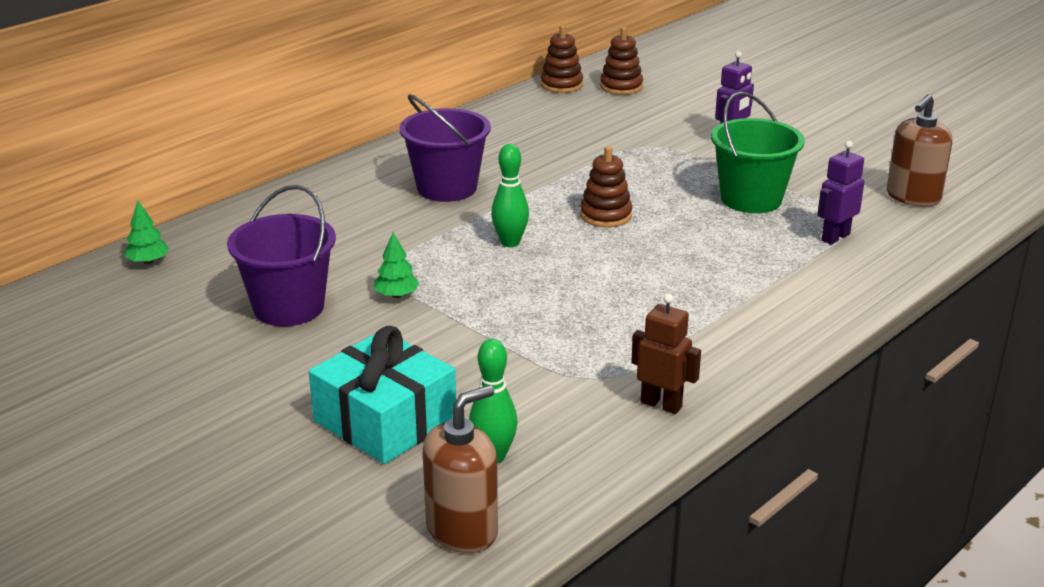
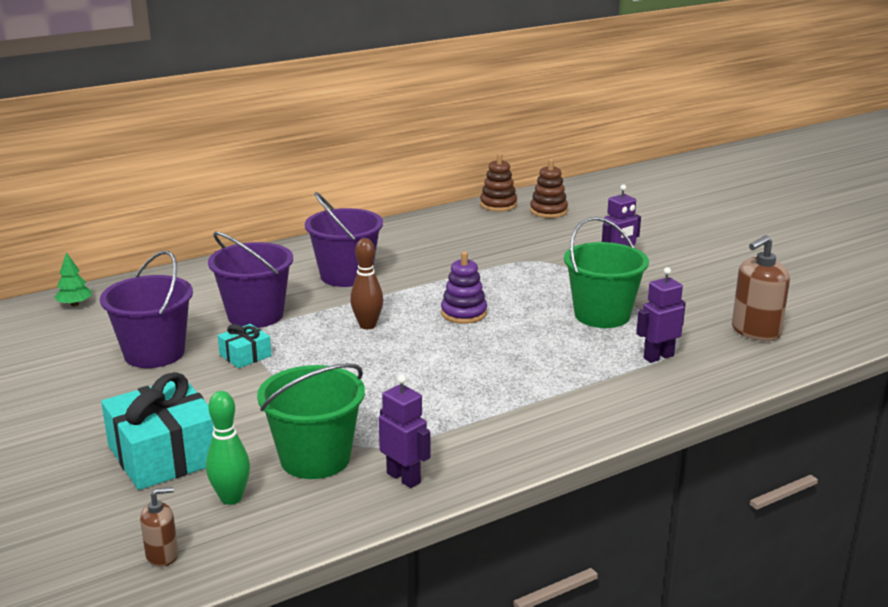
camera: 15 degrees right, 5 degrees down
(375, 247) = (255, 315): none -> purple bucket
(396, 295) = (245, 355): green tree -> turquoise gift
(462, 530) = (162, 555): brown soap dispenser -> brown soap dispenser, size x0.55
(510, 242) = (367, 325): green bowling pin -> brown bowling pin
(554, 399) = (315, 458): none -> green bucket
(605, 215) = (463, 313): brown stacking toy -> purple stacking toy
(661, 404) = (404, 478): brown robot -> purple robot

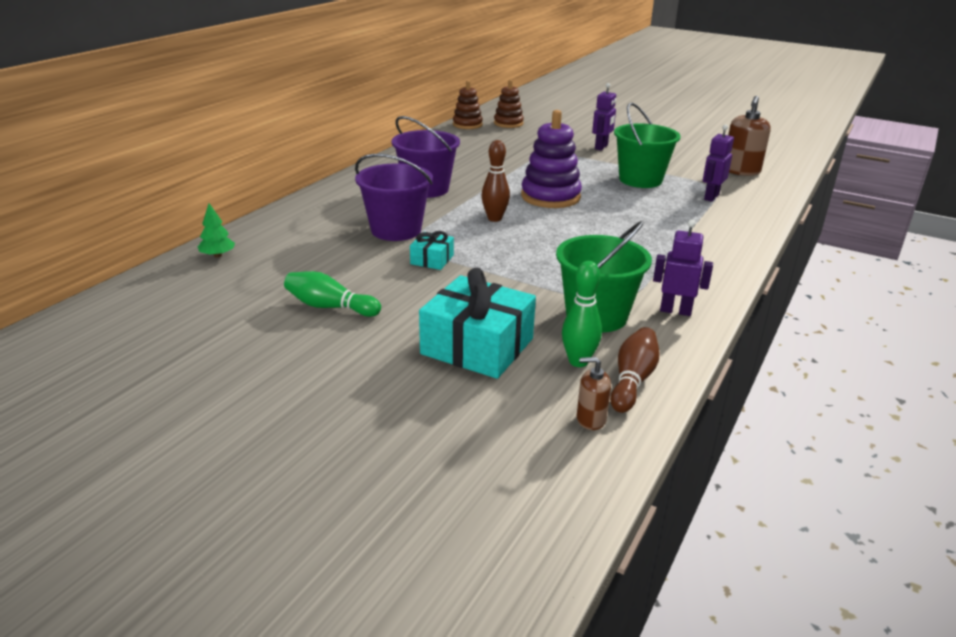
camera: 30 degrees left, 5 degrees up
(97, 379) = (330, 307): none -> green bowling pin
(154, 353) = (352, 276): purple bucket -> none
(162, 555) = (590, 419): brown soap dispenser -> brown soap dispenser turned 120 degrees counterclockwise
(253, 533) = (632, 380): none -> brown bowling pin
(463, 313) = (550, 197): purple stacking toy -> purple stacking toy, size x1.58

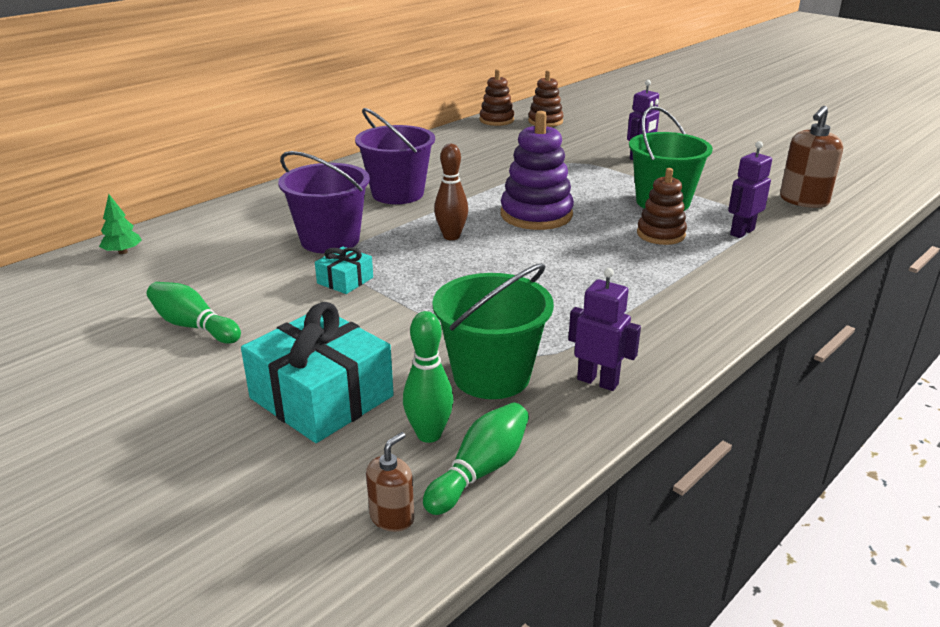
camera: 15 degrees right, 0 degrees up
(590, 419) = (392, 517): brown soap dispenser -> brown soap dispenser turned 105 degrees clockwise
(632, 380) = (480, 471): brown bowling pin -> green bowling pin
(654, 203) = (660, 234): none -> brown stacking toy

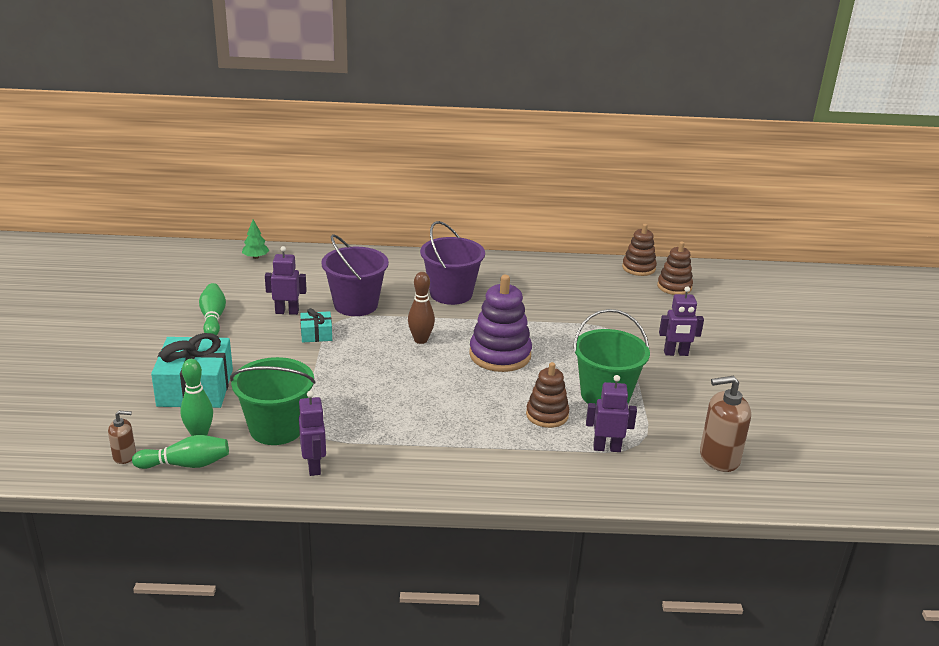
camera: 45 degrees right, 0 degrees up
(270, 279) = (287, 312): none -> purple robot

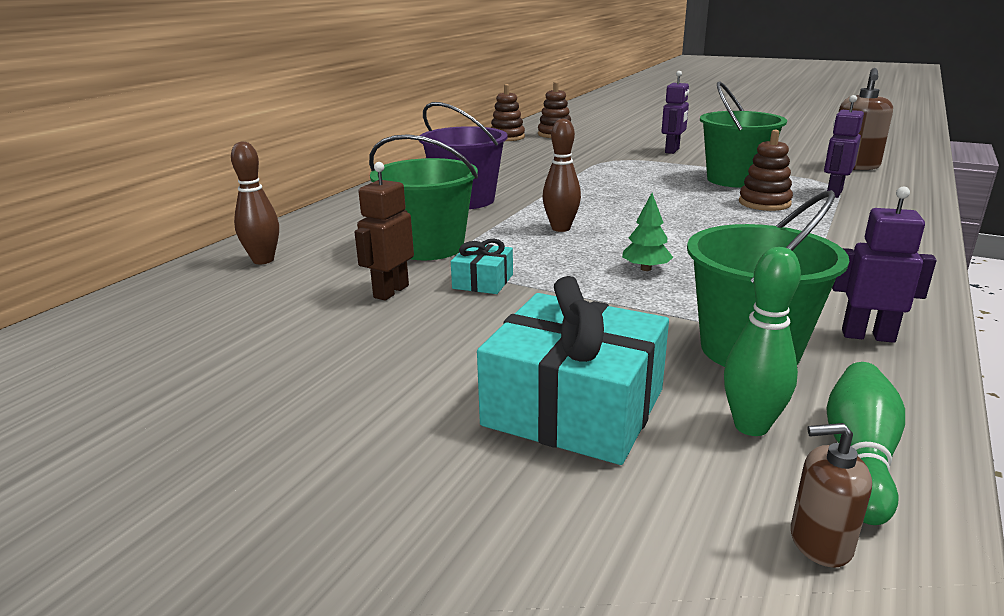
camera: 60 degrees left, 5 degrees down
(124, 456) = (820, 542): brown soap dispenser -> brown soap dispenser turned 105 degrees counterclockwise
(213, 318) = (332, 354): green bowling pin -> none
(256, 257) = (175, 289): green tree -> green tree (646, 269)
(287, 312) = (391, 291): purple robot -> brown robot
(304, 265) = (263, 260): none -> brown bowling pin
(356, 305) = (429, 247): purple bucket -> green bucket
(500, 355) = (627, 201): purple stacking toy -> none

